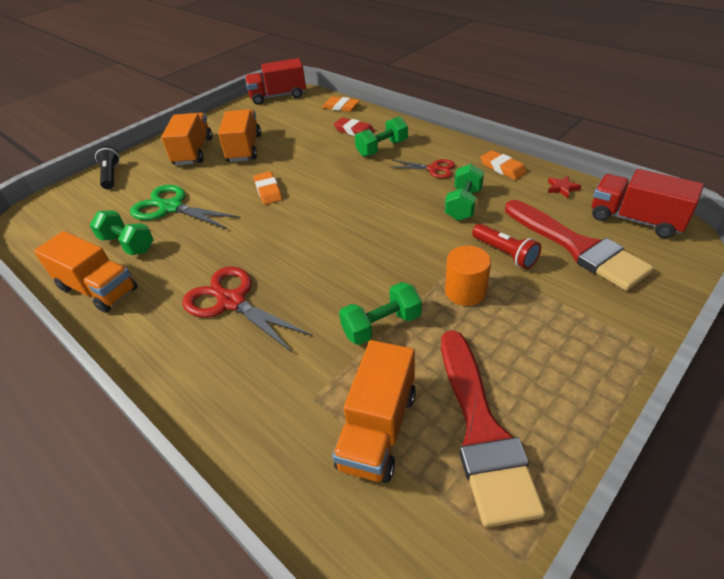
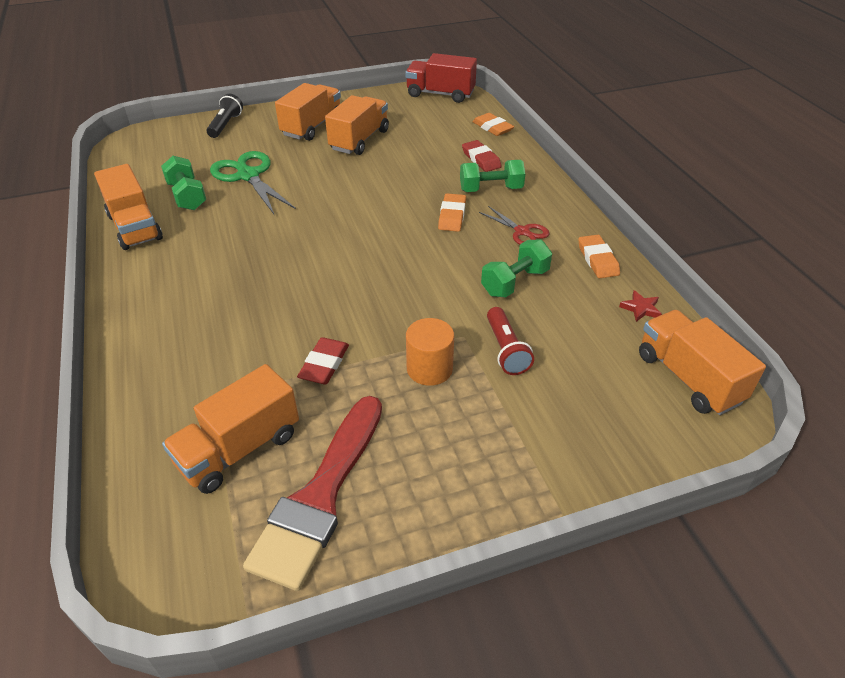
camera: 25 degrees right, 0 degrees up
(232, 302) = (223, 284): red scissors -> none
(268, 191) = (343, 192): orange eraser -> orange eraser (452, 216)
(381, 326) = (324, 364): green dumbbell -> red eraser
(577, 247) = (589, 377): red brush -> none
(635, 220) = (688, 378): red truck -> orange truck

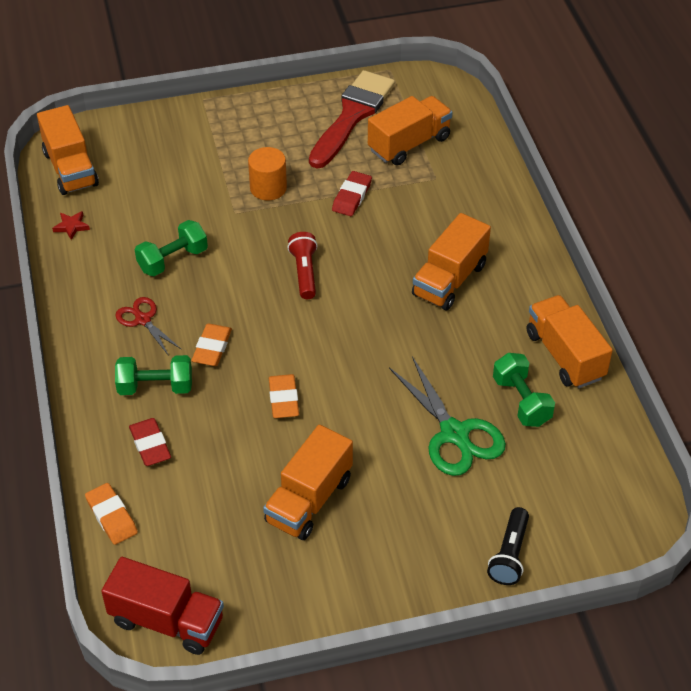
camera: 175 degrees left, 5 degrees up
(312, 127) = (378, 539): orange truck -> orange truck (449, 280)
(506, 350) = (203, 198): red flashlight -> red flashlight (304, 272)
(597, 260) = (82, 279): orange eraser -> orange eraser (283, 399)

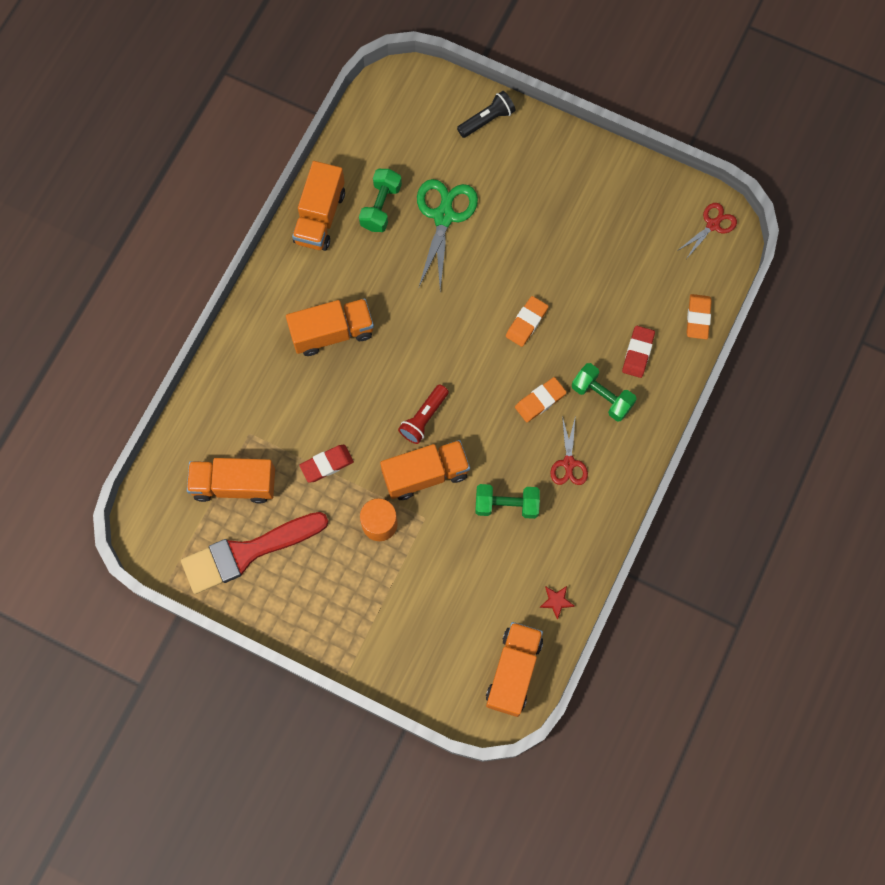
camera: 140 degrees left, 25 degrees up
(167, 621) = (712, 225): red truck -> red scissors
(309, 500) = (571, 239): orange truck -> orange truck (425, 474)

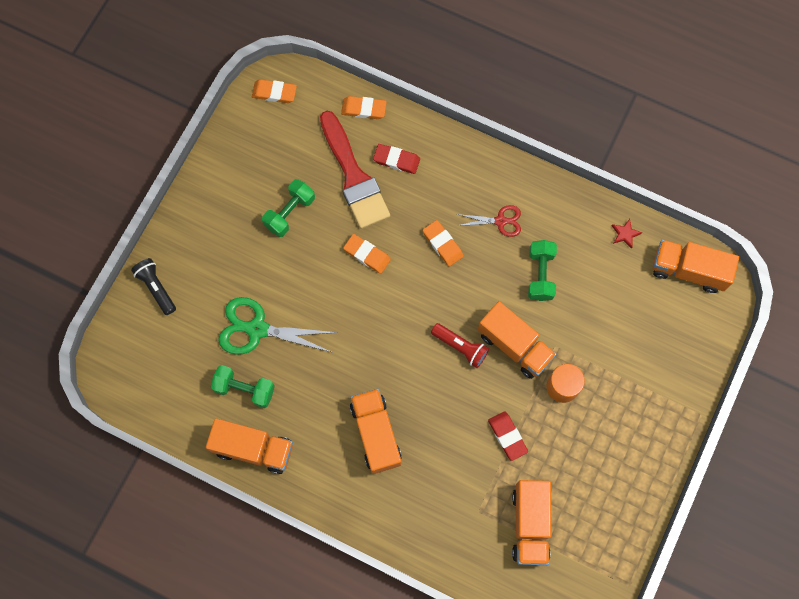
camera: 90 degrees left, 0 degrees up
(247, 552) = (595, 509): red brush -> red brush (354, 176)
(425, 474) = (514, 345): orange truck -> orange truck turned 150 degrees clockwise
(602, 397) = (438, 191): green dumbbell -> green dumbbell (290, 213)
(712, 225) = (274, 93): red scissors -> orange eraser

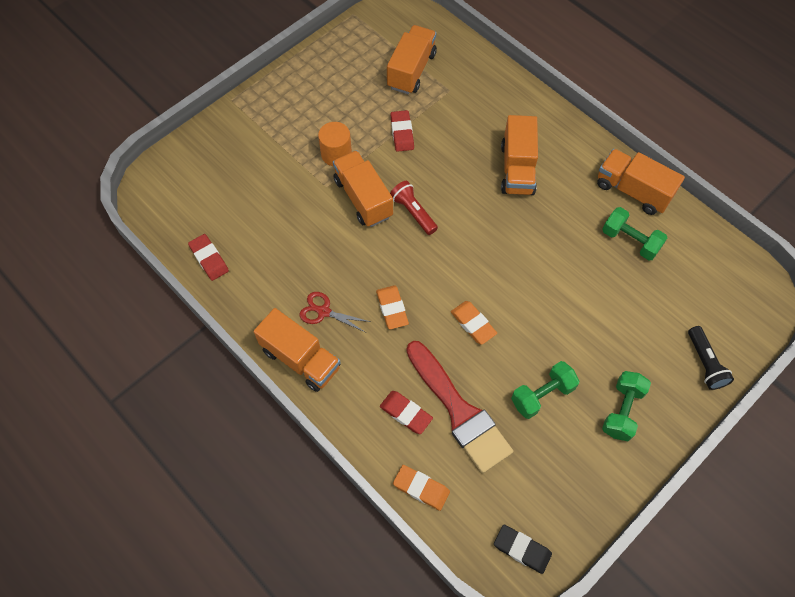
camera: 160 degrees left, 10 degrees down
(257, 329) = (605, 289): green scissors -> none
(274, 93) = (522, 549): orange eraser -> black eraser
(354, 176) = (459, 411): red brush -> red brush turned 150 degrees clockwise
(540, 274) = (309, 249): green dumbbell -> green dumbbell (622, 410)
(625, 234) = (209, 259): red star -> red eraser
(688, 270) = (170, 208): orange truck -> orange truck (300, 359)

